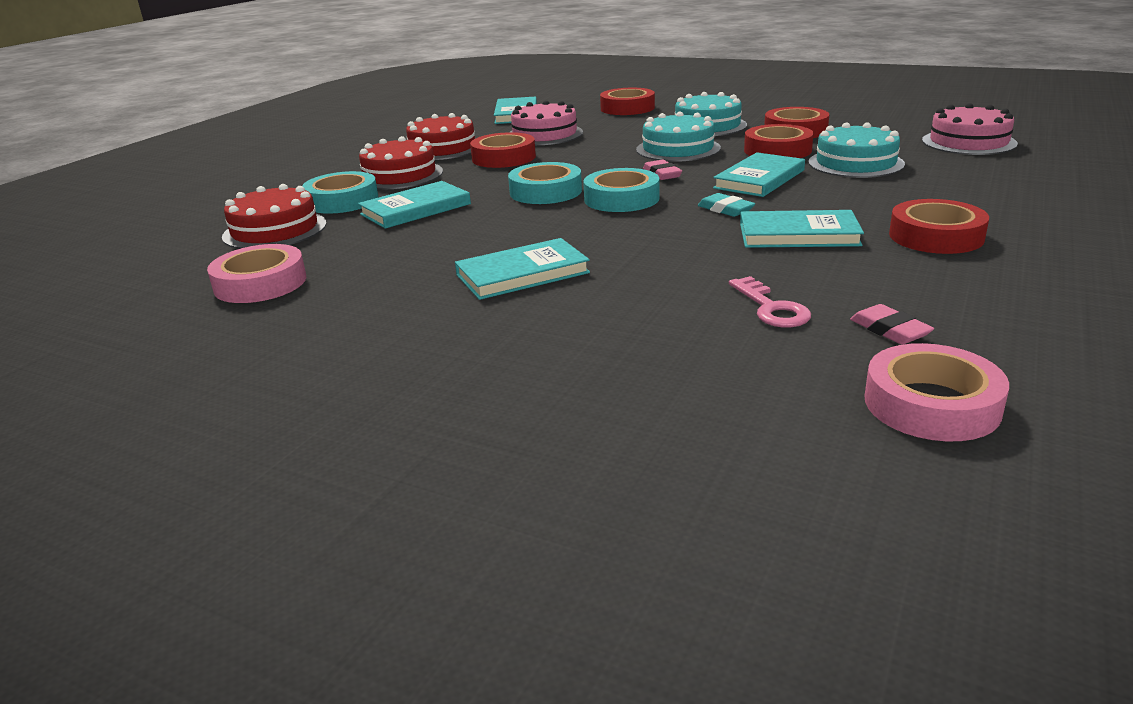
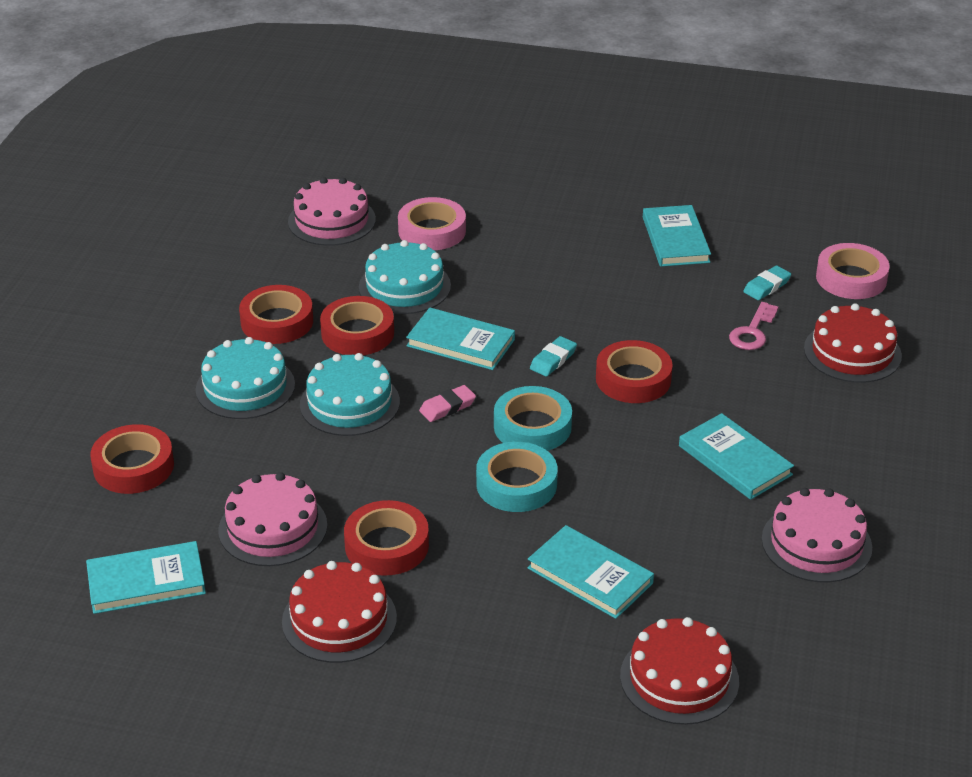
camera: 105 degrees left, 10 degrees up
(260, 283) = (812, 629): pink tape -> pink tape (432, 231)
(342, 201) = (572, 652): turquoise tape -> none
(366, 299) = (816, 543): none -> pink cake
(399, 175) = (466, 629): red cake -> red cake (852, 352)
(771, 308) = (752, 331): pink key -> pink key turned 150 degrees clockwise
(798, 234) = (608, 320): turquoise book -> turquoise book (675, 240)
(889, 330) = (766, 286): pink eraser -> turquoise eraser
(936, 236) = (596, 258): red tape -> red tape (633, 379)

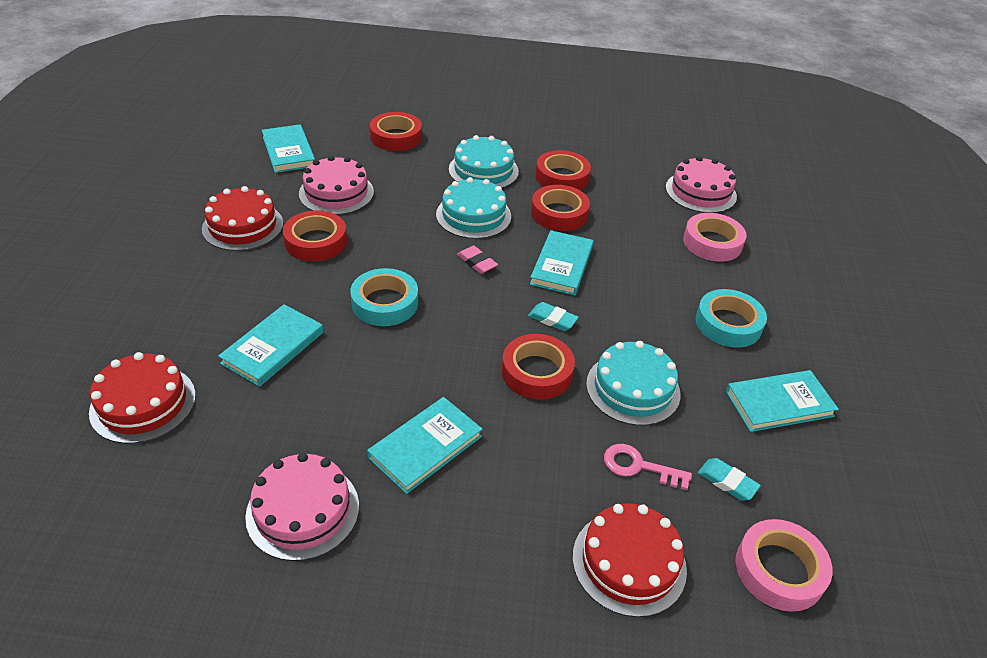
camera: 80 degrees right, 5 degrees up
(404, 286) = (628, 232): turquoise cake -> turquoise cake (633, 388)
(532, 426) = (459, 309): turquoise tape -> turquoise tape (728, 324)

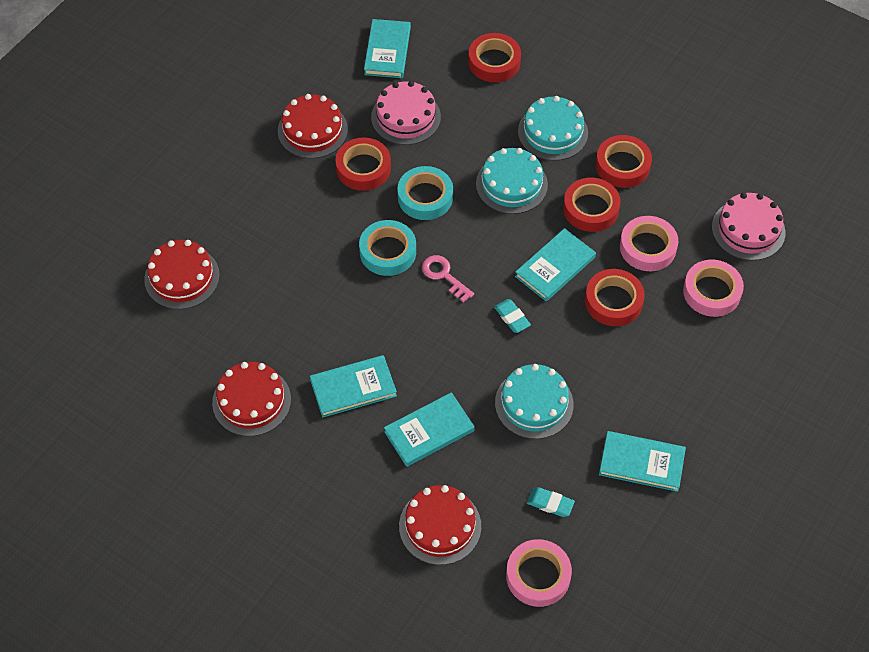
camera: 30 degrees right, 15 degrees up
(273, 348) = (286, 263): turquoise book -> turquoise book (429, 431)
(303, 510) = (251, 401): pink cake -> red cake
(477, 262) = (484, 237): pink eraser -> none
(537, 372) = (469, 360): red tape -> red tape (613, 301)
(631, 227) = (647, 247): none -> pink tape
(639, 466) = (494, 465): pink key -> pink key (444, 276)
(727, 482) = (550, 503): turquoise eraser -> turquoise eraser turned 45 degrees counterclockwise
(728, 324) = (658, 378): turquoise tape -> turquoise tape (425, 197)

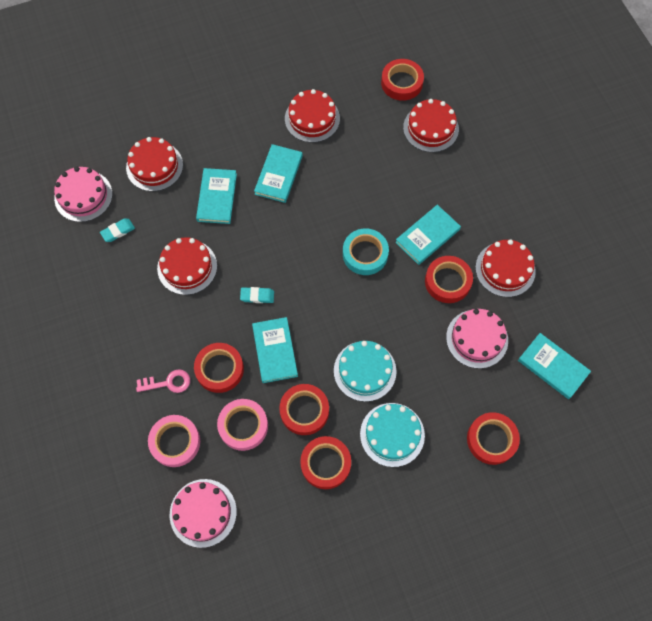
camera: 125 degrees right, 10 degrees up
(135, 339) = (401, 83): none -> red tape
(425, 197) = (394, 305): turquoise tape -> none
(444, 276) = (320, 276): pink key -> pink key (168, 383)
(534, 403) = (187, 267): turquoise cake -> red cake
(538, 576) = (83, 196): pink tape -> pink cake
(641, 463) = (98, 300): turquoise book -> turquoise book (427, 236)

